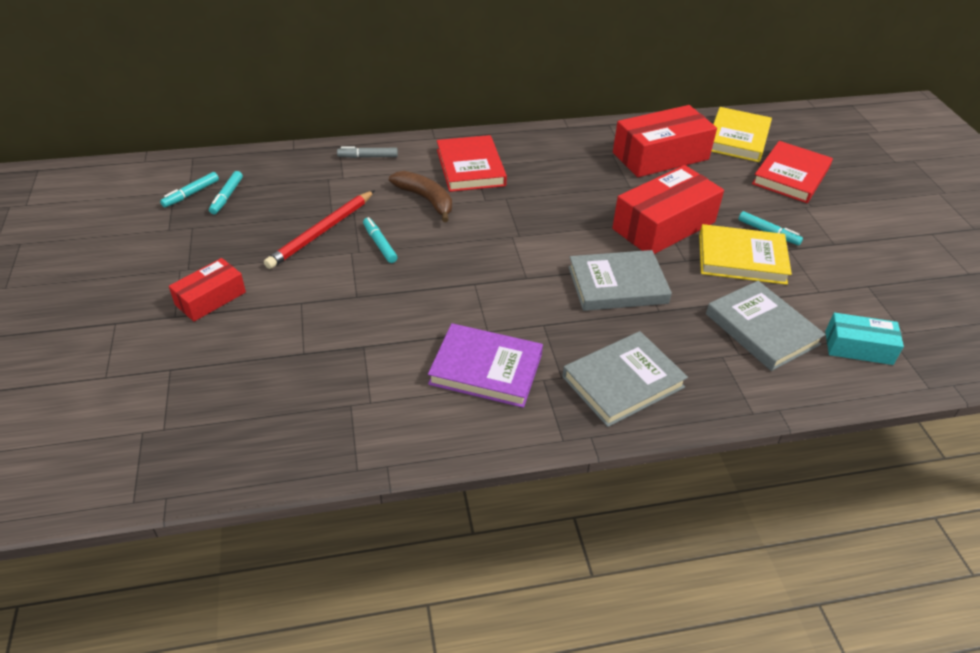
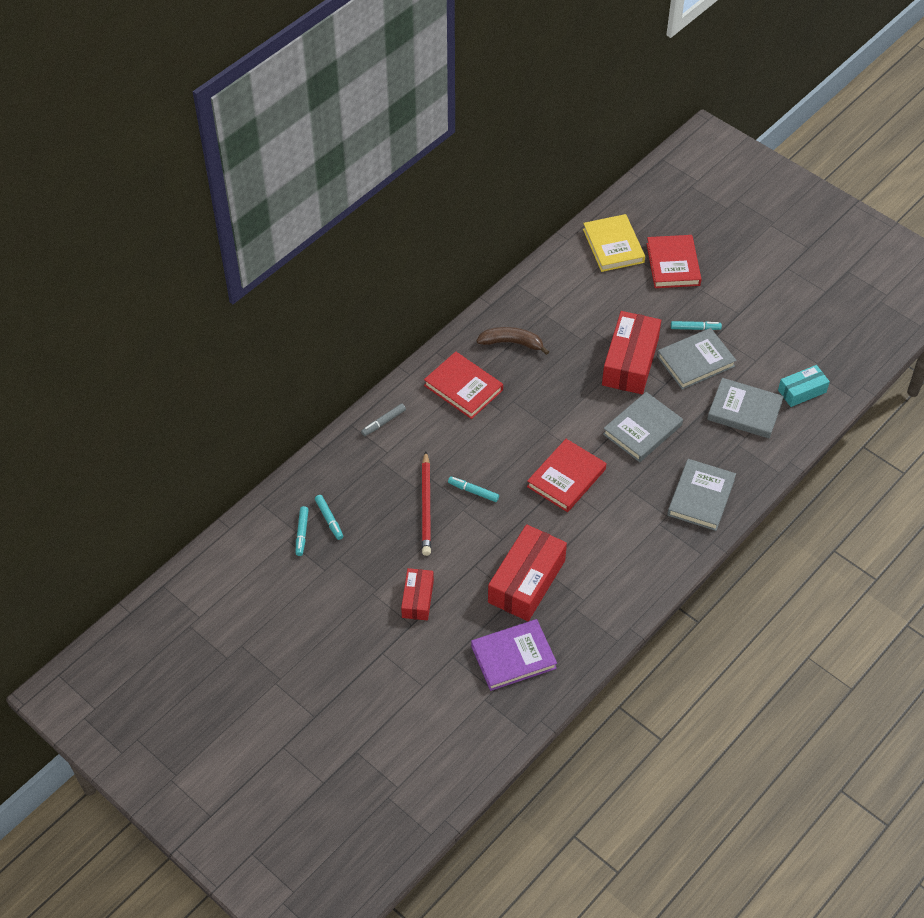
camera: 35 degrees left, 10 degrees up
(426, 200) = (463, 436): brown banana -> brown banana (512, 343)
(486, 282) = (566, 478): none -> red book
(486, 369) = (623, 538): purple book -> purple book (513, 657)
(660, 156) = (577, 296): red box -> red box (526, 581)
(741, 259) = (695, 361): yellow book -> grey book

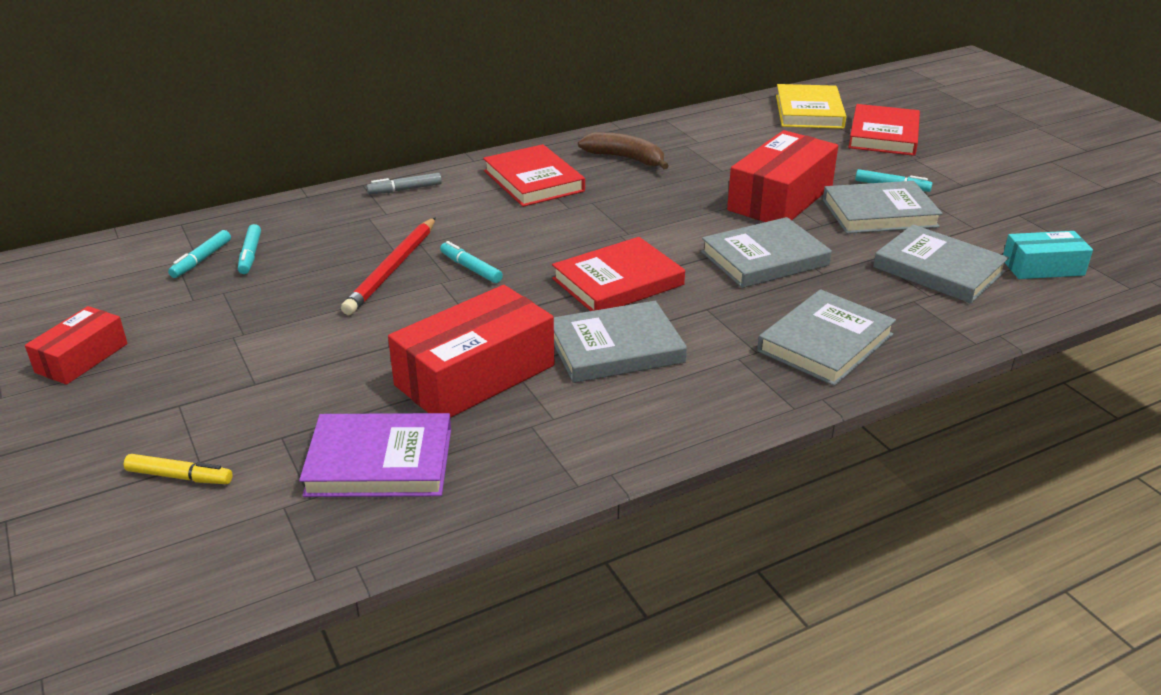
camera: 20 degrees right, 20 degrees down
(418, 599) = (291, 357): red box -> red box (82, 358)
(420, 698) = (179, 477): none -> yellow marker
(591, 536) = (615, 348): none -> grey book

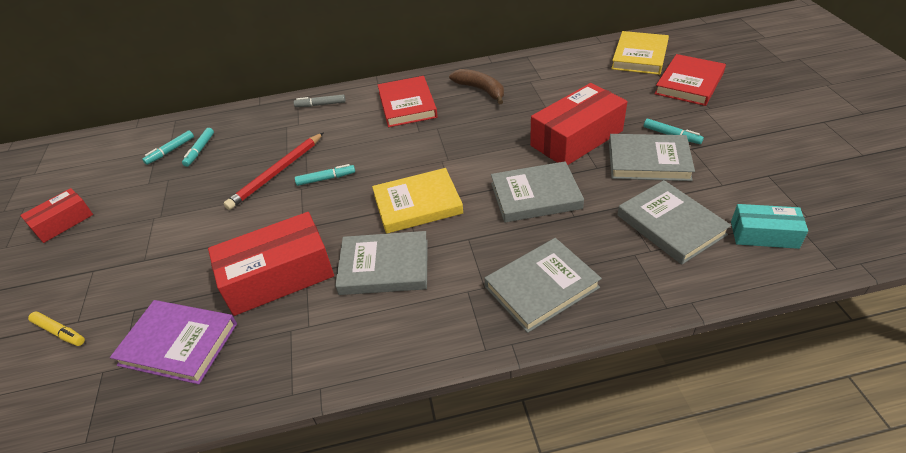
camera: 20 degrees right, 10 degrees up
(471, 268) = (326, 179): turquoise marker -> turquoise marker turned 105 degrees clockwise
(618, 282) = (417, 204): red book -> yellow book

